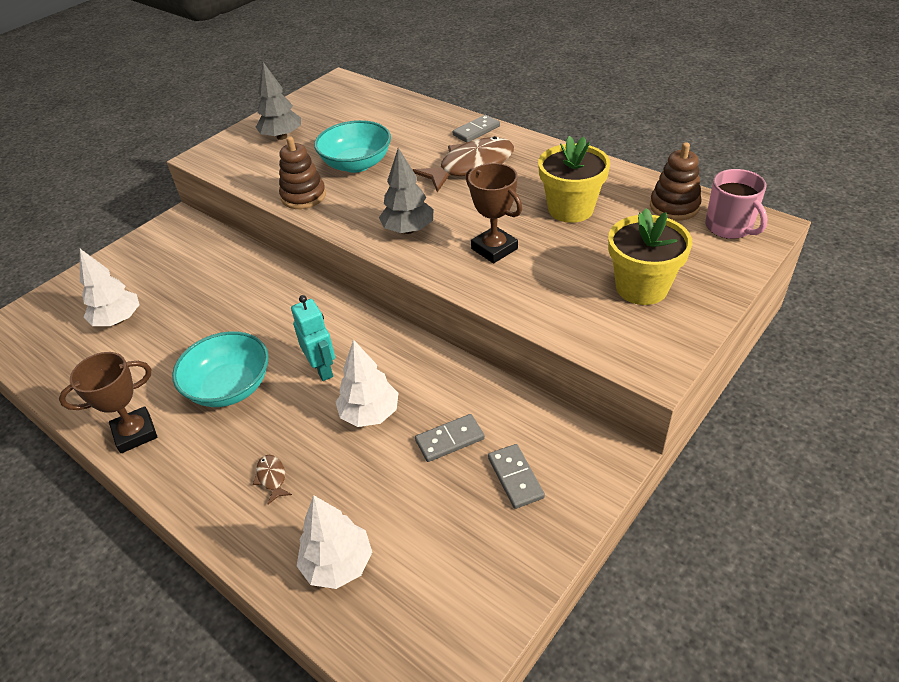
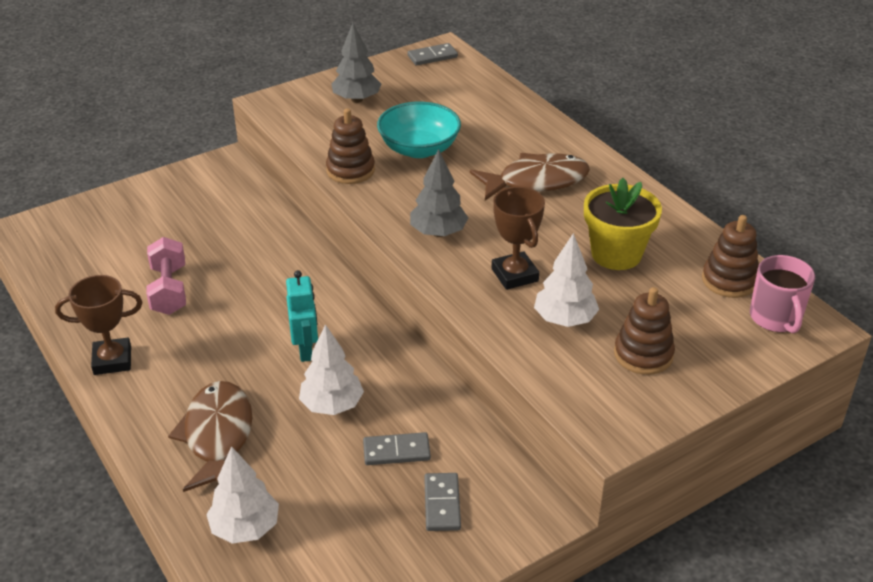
camera: 15 degrees right, 5 degrees down
(118, 320) = (134, 249): white tree -> white tree (564, 319)
(167, 349) = (169, 290): none -> pink dumbbell
(230, 387) = (212, 342): turquoise bowl -> none
(272, 478) = (218, 436): brown fish -> brown fish, size x2.47
(476, 131) = (562, 142): grey domino -> grey domino (432, 56)
(641, 287) = (643, 354): yellow flower pot -> brown stacking toy

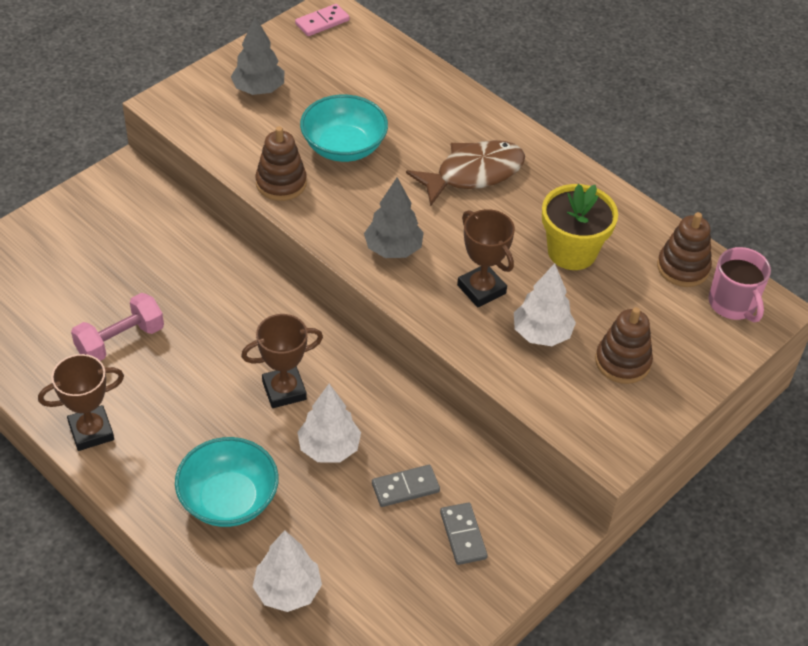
camera: 15 degrees left, 10 degrees up
(169, 290) = (120, 341): pink dumbbell -> pink dumbbell turned 75 degrees clockwise
(218, 436) = (228, 499): brown fish -> turquoise bowl
(306, 350) = (284, 390): turquoise robot -> brown trophy
(432, 56) = (322, 22): grey domino -> pink domino

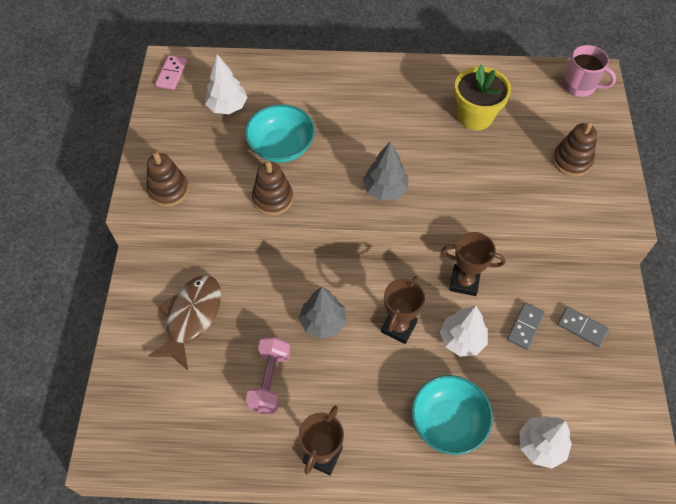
camera: 40 degrees left, 10 degrees up
(259, 89) = (185, 147): grey tree -> grey tree (323, 322)
(473, 174) = (372, 108): brown fish -> brown fish (191, 317)
(481, 289) = (458, 176): brown trophy -> brown trophy (464, 282)
(541, 334) = (517, 177): white tree -> white tree (227, 107)
(683, 268) = (535, 83): brown stacking toy -> brown stacking toy (168, 190)

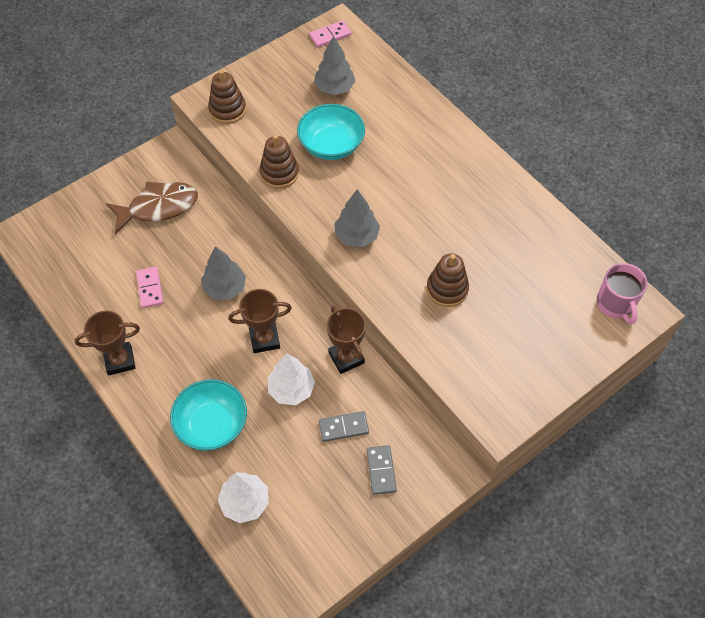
camera: 50 degrees right, 0 degrees up
(227, 107) = (334, 88): white tree -> grey tree
(270, 380) = (150, 288): pink dumbbell -> pink domino
(475, 116) = (495, 248): yellow flower pot -> none
(571, 161) = (520, 347): brown stacking toy -> brown stacking toy (447, 289)

